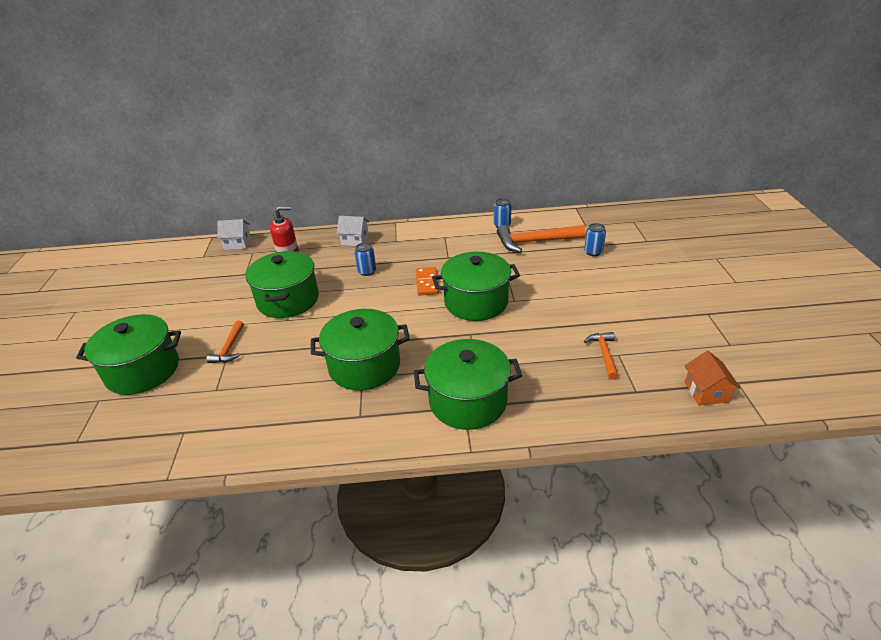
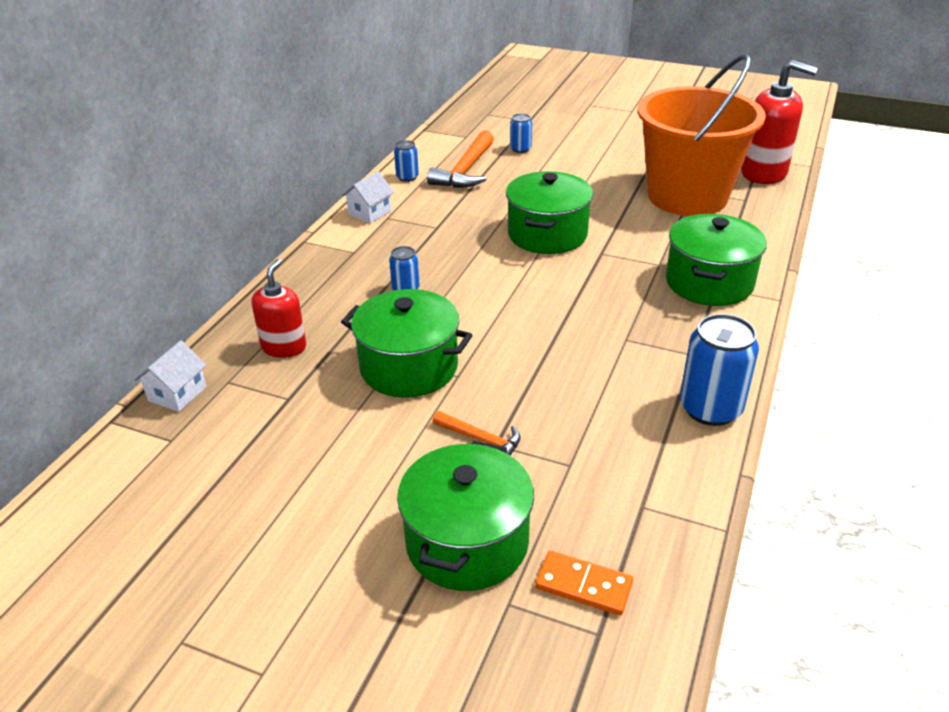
camera: 65 degrees left, 0 degrees up
(295, 441) = (710, 408): none -> blue can
(355, 240) = (312, 282): white house -> white house (369, 213)
(364, 366) = (607, 333): green pot -> none
(427, 283) = (478, 254): orange domino -> orange domino (583, 585)
(604, 354) = (687, 196): orange hammer -> orange bucket
(706, 392) = (764, 173): orange house -> red soap dispenser

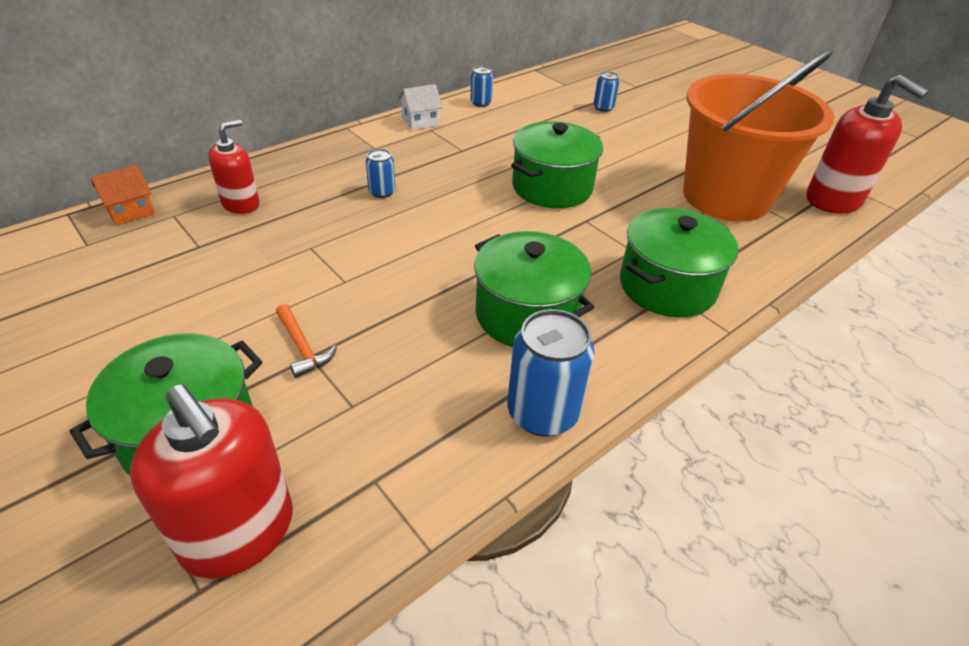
camera: 25 degrees right, 5 degrees up
(177, 394) = (130, 211): white house -> orange house
(409, 367) = (314, 258): green pot -> green pot (526, 314)
(465, 170) = (536, 111): orange hammer -> none
(583, 585) = (239, 532): orange domino -> red soap dispenser

